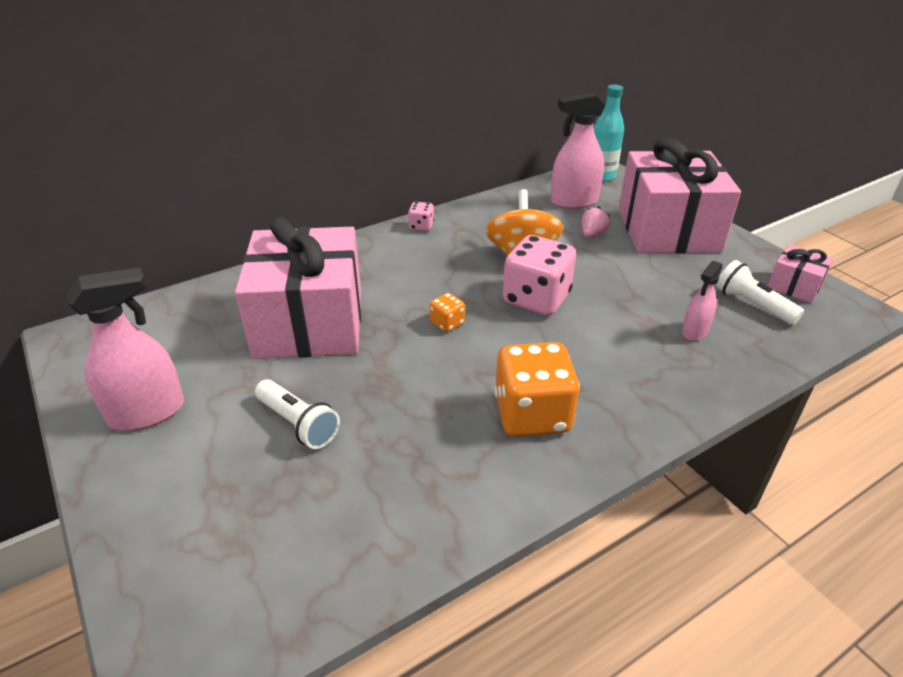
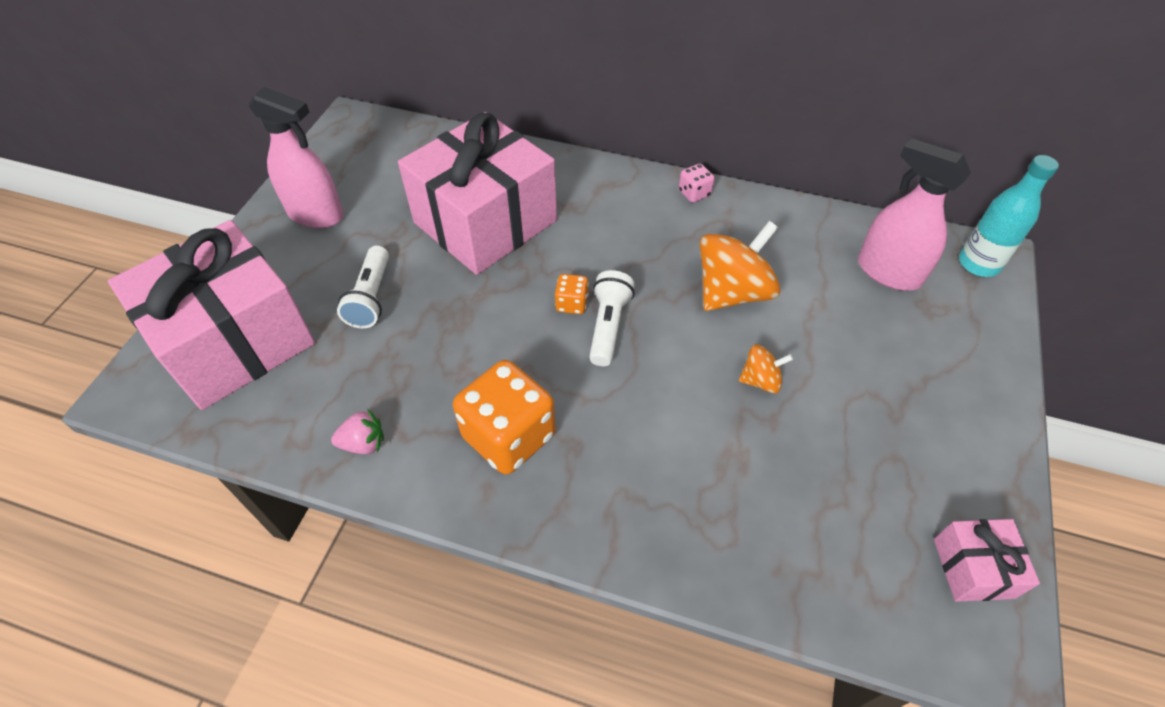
camera: 50 degrees right, 15 degrees up
(536, 299) = (675, 343): pink dice -> none
(592, 234) = (842, 323): pink strawberry -> pink strawberry (363, 443)
(602, 283) = (760, 380): none -> orange spinning top
(668, 230) = (940, 383): pink gift -> pink gift (235, 341)
(694, 332) = (763, 504): pink spray bottle -> none
(752, 305) = (878, 538): white flashlight -> white flashlight (608, 326)

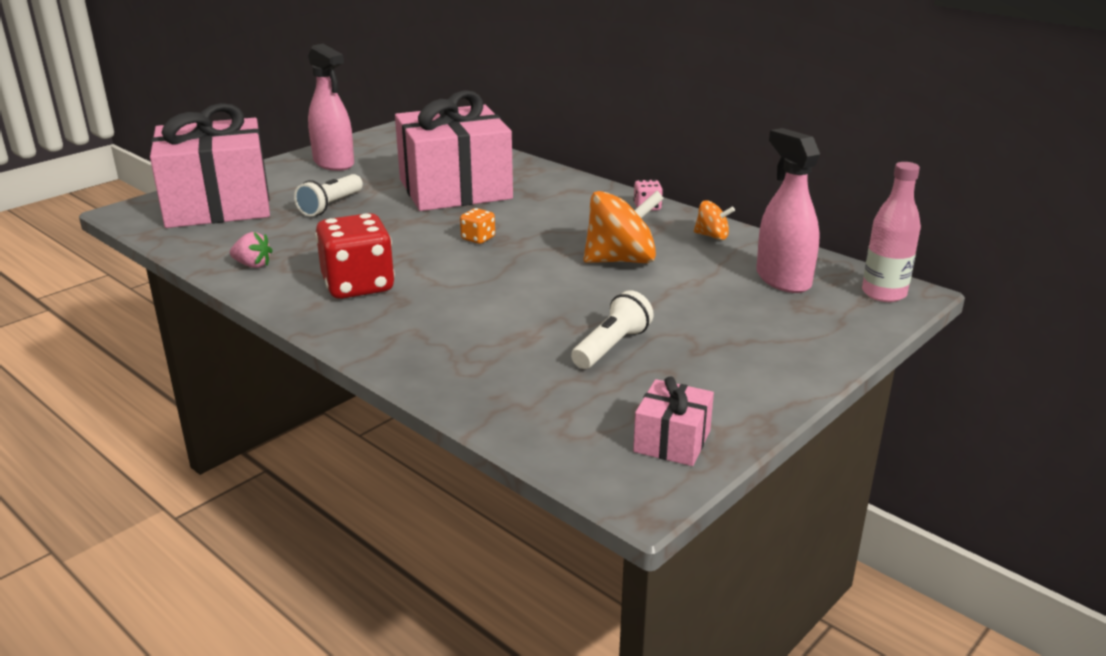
camera: 25 degrees right, 25 degrees down
(509, 436) = (358, 285): orange dice -> red dice
(608, 326) = (495, 254): white flashlight -> white flashlight (611, 347)
(760, 380) = (593, 306): orange spinning top -> orange spinning top (712, 236)
(978, 264) = (884, 293): turquoise bottle -> pink bottle

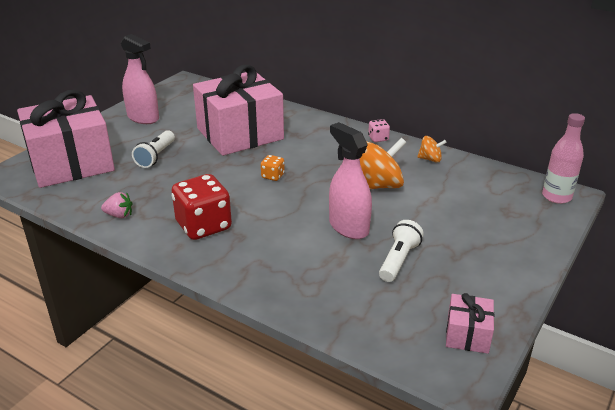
camera: 10 degrees left, 5 degrees up
(783, 279) = (489, 191): pink spray bottle -> pink spray bottle (348, 227)

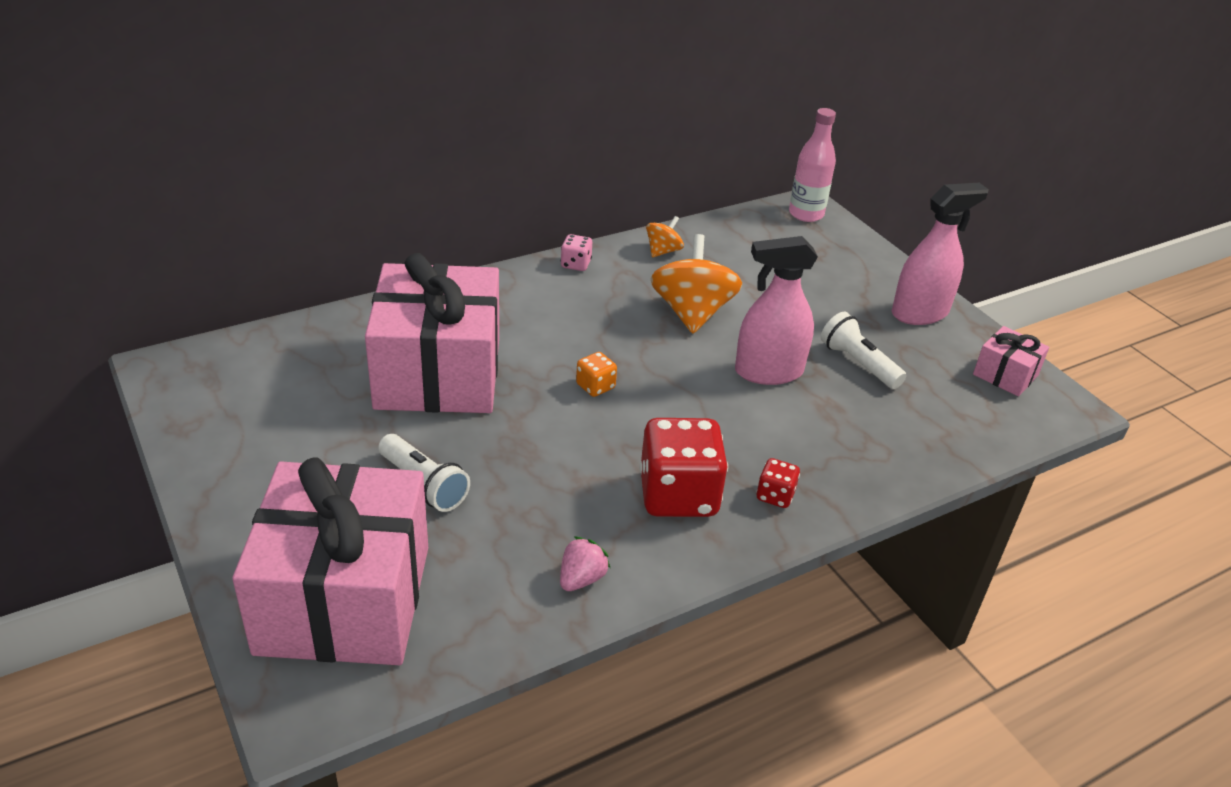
camera: 65 degrees left, 5 degrees up
(143, 118) = (259, 459): pink spray bottle -> pink spray bottle (920, 313)
(230, 258) = (775, 496): none -> red dice

